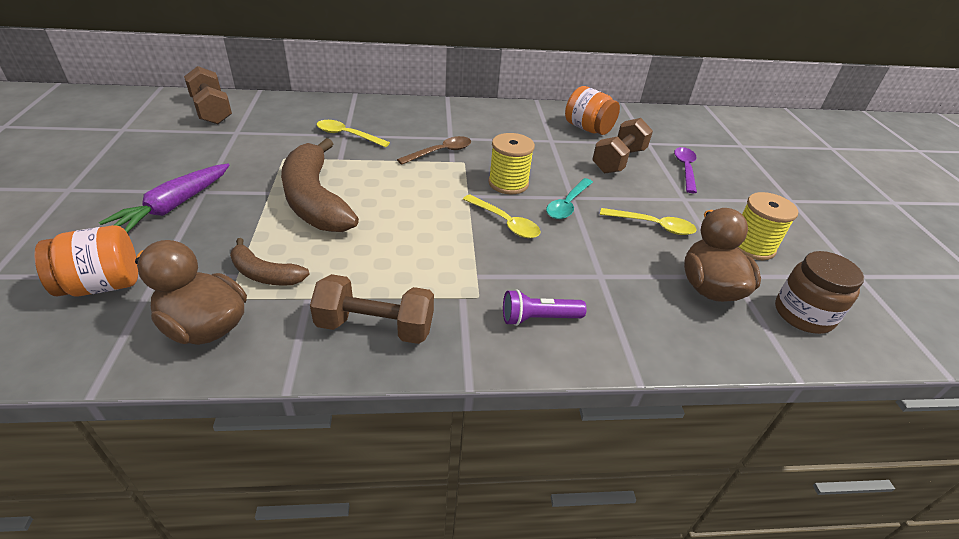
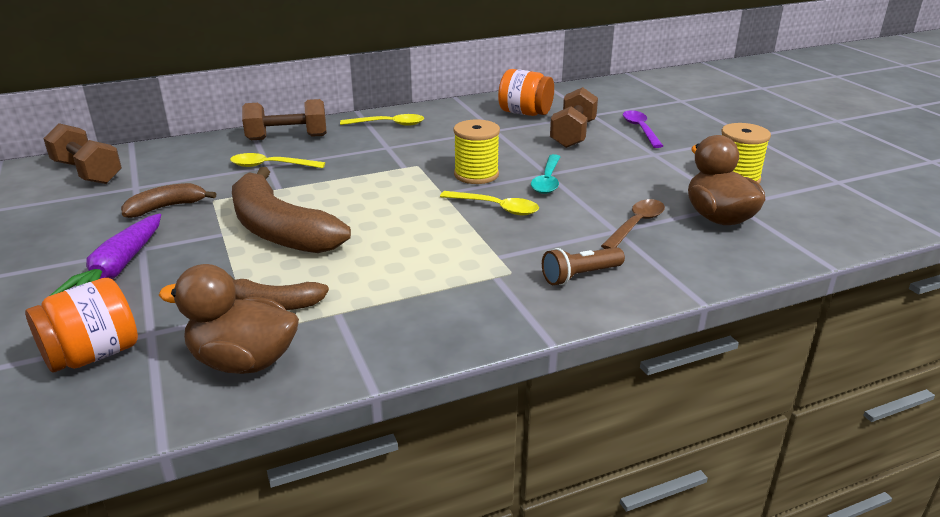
camera: 15 degrees left, 10 degrees down
(245, 157) = (166, 207): none -> brown banana
(375, 327) = (426, 319): brown dumbbell -> brown dumbbell (287, 138)
(440, 152) = (386, 162): brown spoon -> brown spoon (636, 225)
(538, 318) = (580, 276): purple flashlight -> brown flashlight
(653, 226) = (639, 181): yellow spoon -> yellow spoon (388, 124)
(803, 314) = (808, 220): brown jar -> none

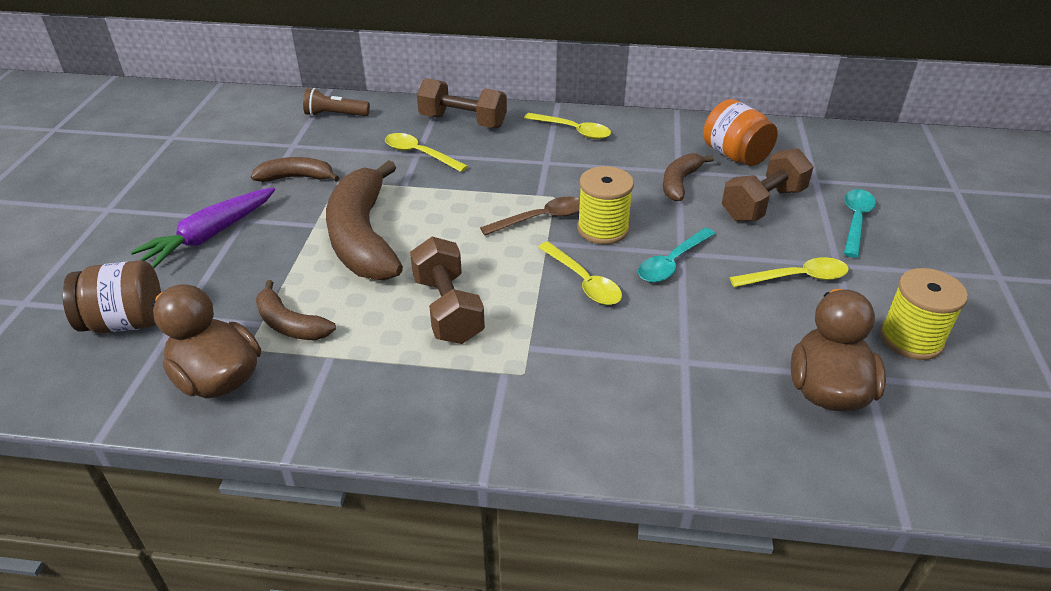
camera: 30 degrees right, 10 degrees up
(87, 172) = (270, 116): brown dumbbell -> brown dumbbell (447, 309)
(93, 355) = (126, 322): orange jar -> brown jar
(503, 136) = (680, 183): none -> brown banana
(580, 276) = (588, 408): brown flashlight -> brown flashlight (335, 115)
(636, 225) = (715, 362): brown spoon -> brown spoon (540, 219)
(637, 167) = (796, 278): none -> yellow spoon
(640, 129) = (855, 221): purple spoon -> turquoise spoon

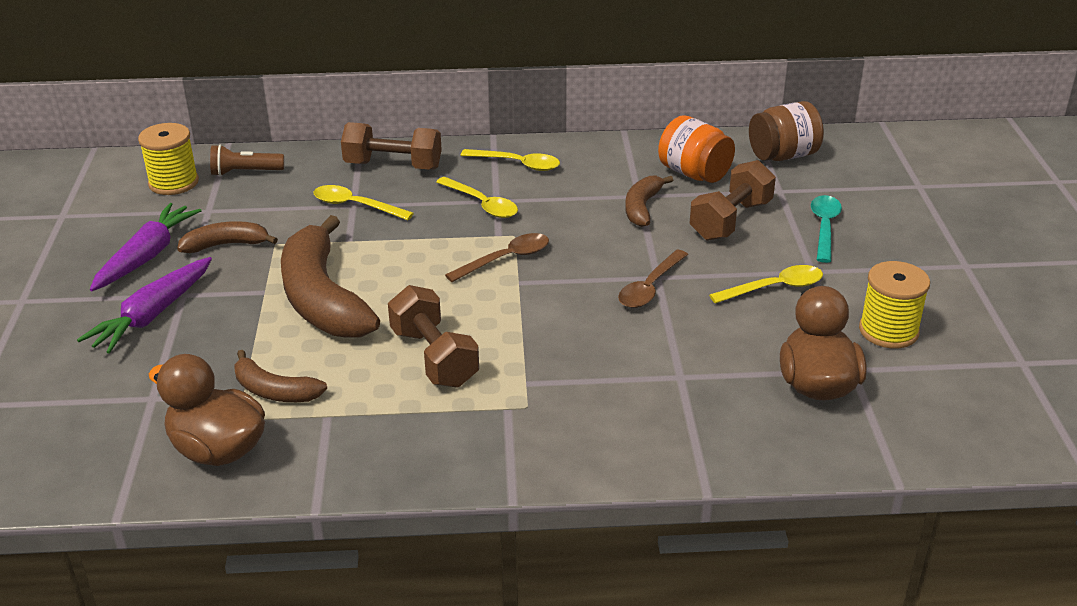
camera: 10 degrees left, 5 degrees down
(126, 322) = (96, 410): brown jar -> brown jar (783, 155)
(226, 181) = (147, 256): none -> purple carrot
(583, 282) = (565, 316): yellow spoon -> yellow spoon (482, 204)
(602, 229) = (573, 262): yellow spool -> yellow spool (173, 183)
(672, 263) = (650, 287): turquoise spoon -> brown spoon

